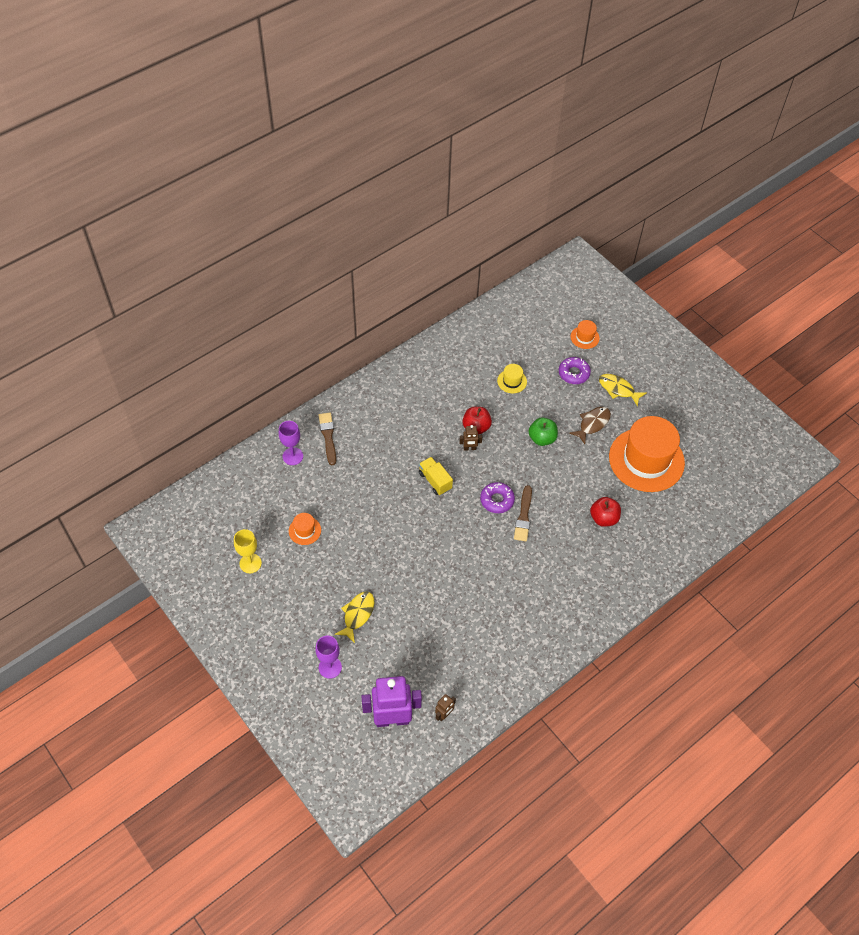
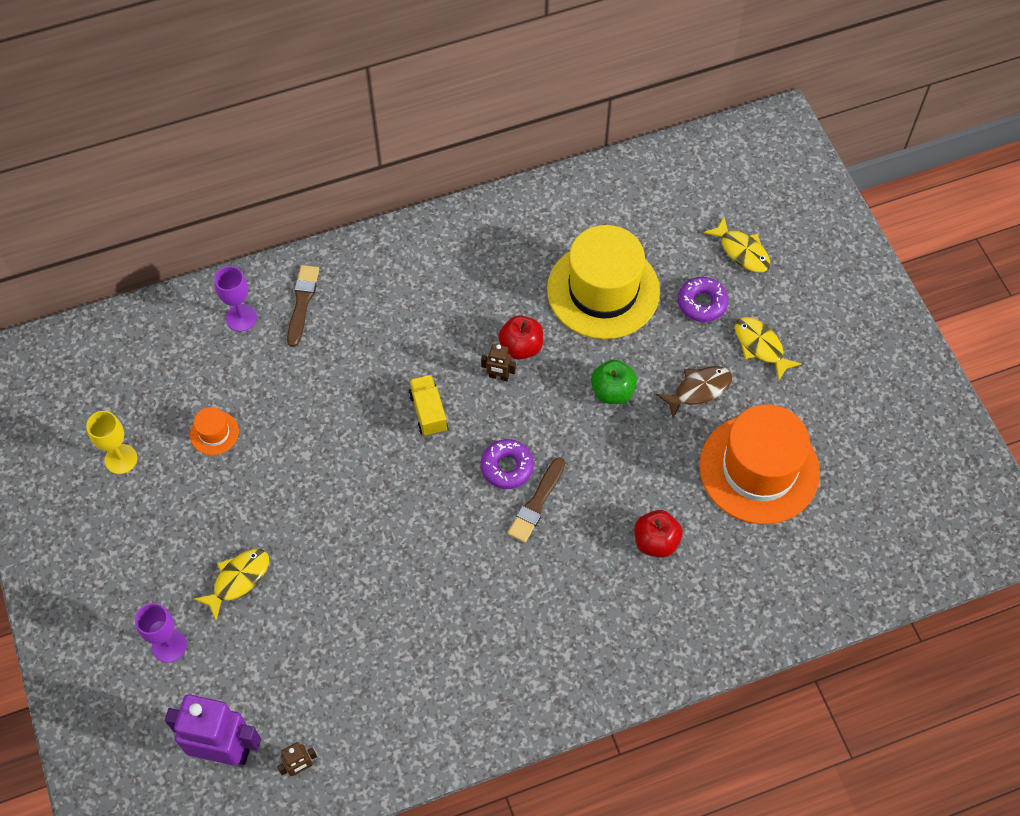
camera: 20 degrees right, 5 degrees up
(512, 381) = (603, 290): yellow hat -> yellow hat, size x2.43
(584, 337) = (742, 251): orange hat -> yellow fish

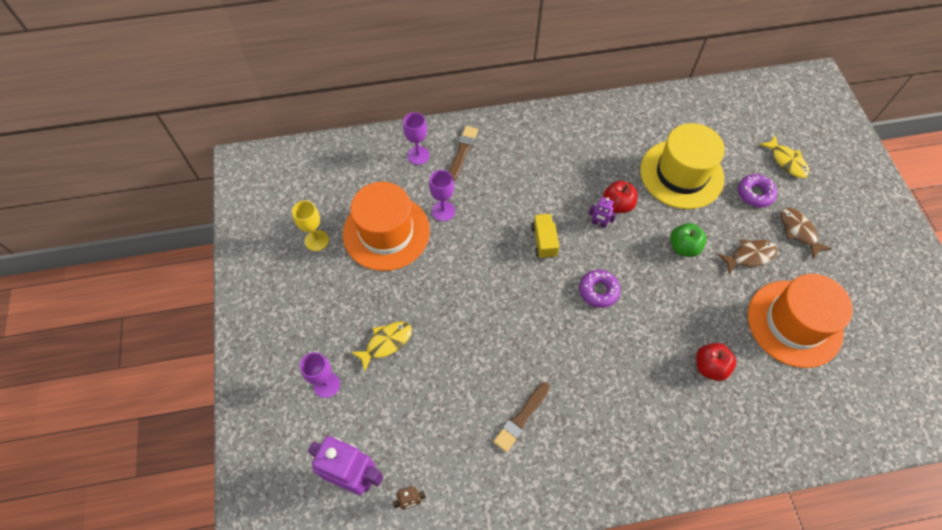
camera: 10 degrees right, 0 degrees up
(214, 433) = (386, 232): orange hat -> orange hat, size x2.43
(287, 391) = (443, 211): none -> purple goblet
(498, 376) = (599, 223): brown robot -> purple robot
(537, 502) = (619, 321): brown brush -> brown brush (521, 418)
(760, 346) = (798, 231): yellow fish -> brown fish

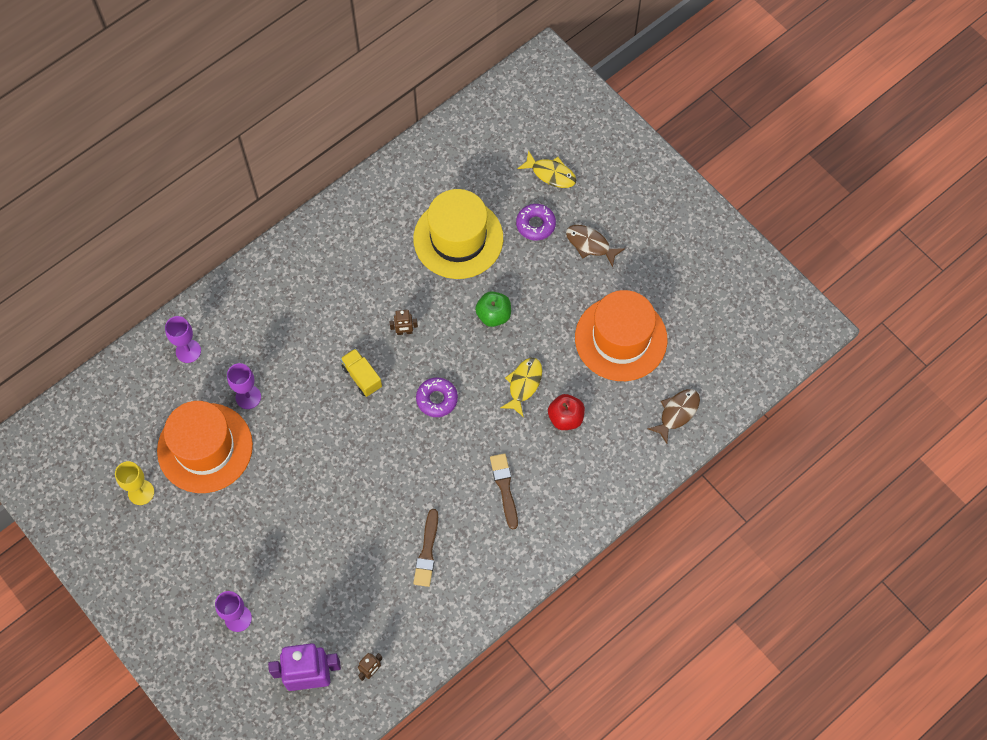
camera: 30 degrees left, 5 degrees up
(386, 343) = (269, 552): yellow fish -> yellow fish (523, 384)
(462, 151) = (231, 323): brown brush -> brown brush (505, 488)
(599, 223) = (404, 332): purple robot -> brown robot
(617, 205) = (413, 303): red apple -> none
(749, 256) = (556, 293): brown fish -> brown fish (677, 413)

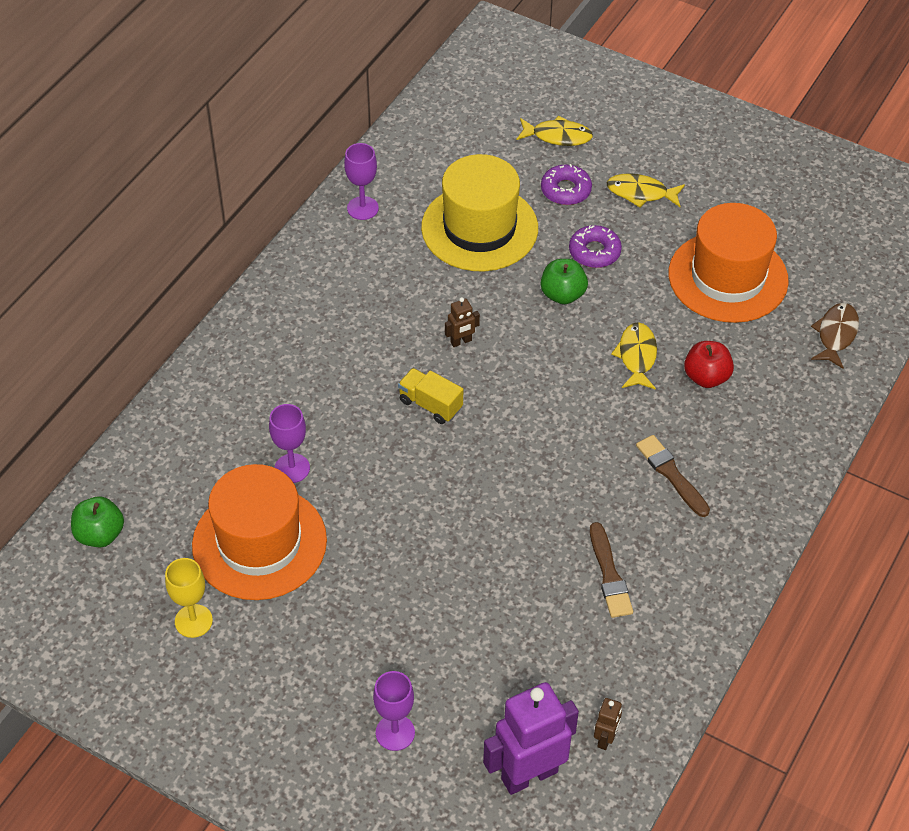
camera: 20 degrees left, 15 degrees down
(104, 406) = (100, 534): none -> green apple
(188, 351) = (189, 439): purple goblet -> purple goblet (362, 208)
(437, 399) = (537, 402): purple donut -> purple donut (594, 252)
(590, 244) = (640, 193): brown fish -> yellow fish

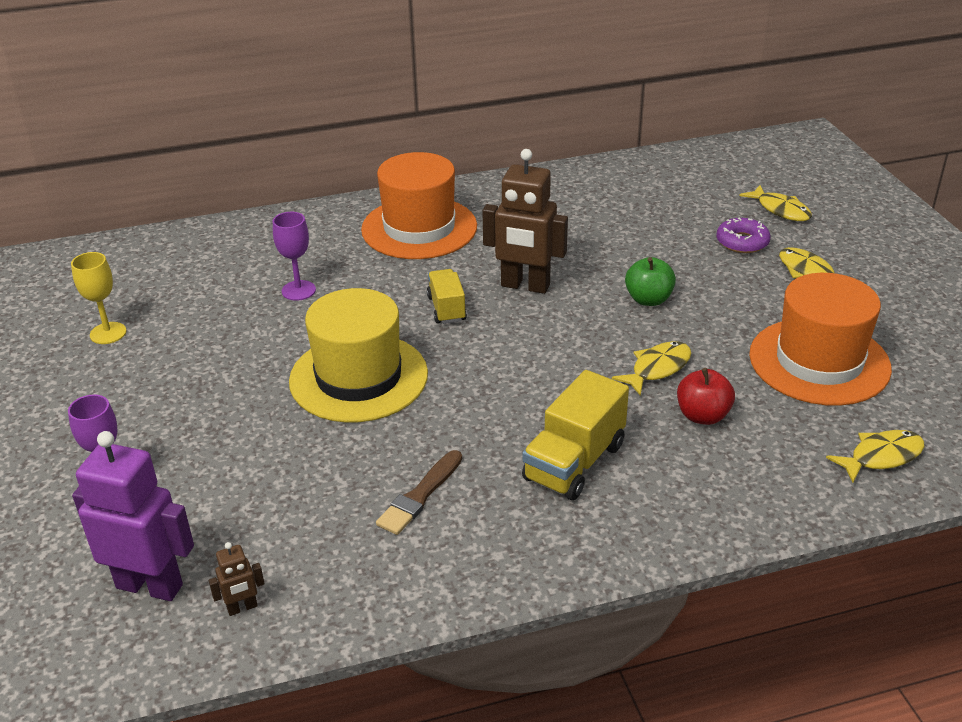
camera: 45 degrees right, 15 degrees down
(100, 534) = (136, 258): green apple -> none
(259, 543) = (213, 317): orange hat -> orange hat (419, 228)
(362, 208) = (564, 183): purple goblet -> none
(461, 341) = (525, 286): brown robot -> brown robot, size x2.24
(479, 228) = (637, 231): yellow hat -> yellow hat (358, 377)
(594, 252) = (714, 288): purple donut -> none
(671, 474) = (574, 462): brown brush -> yellow truck
(835, 334) = (881, 456): brown fish -> yellow fish

